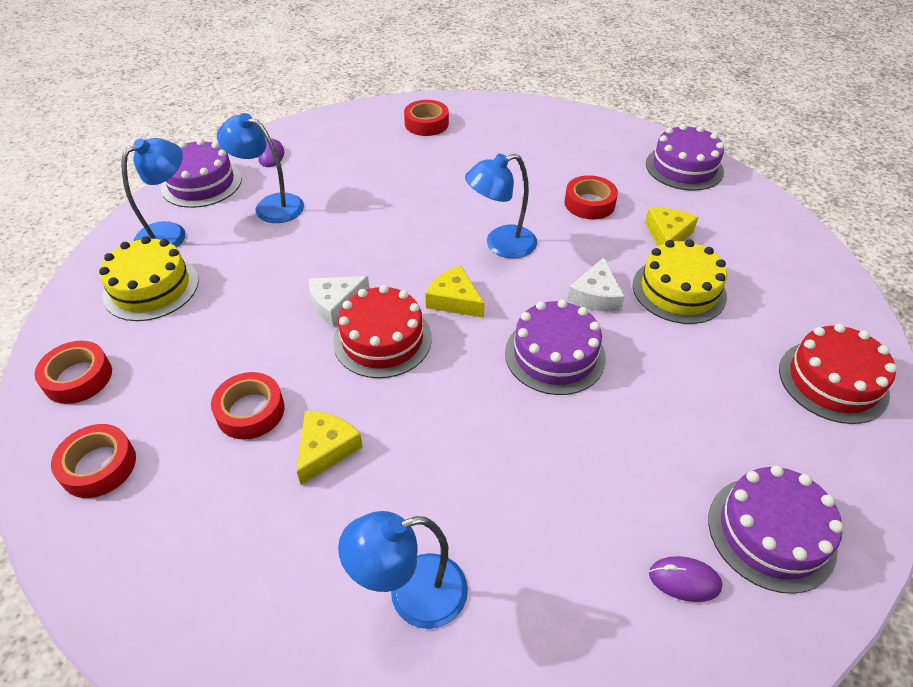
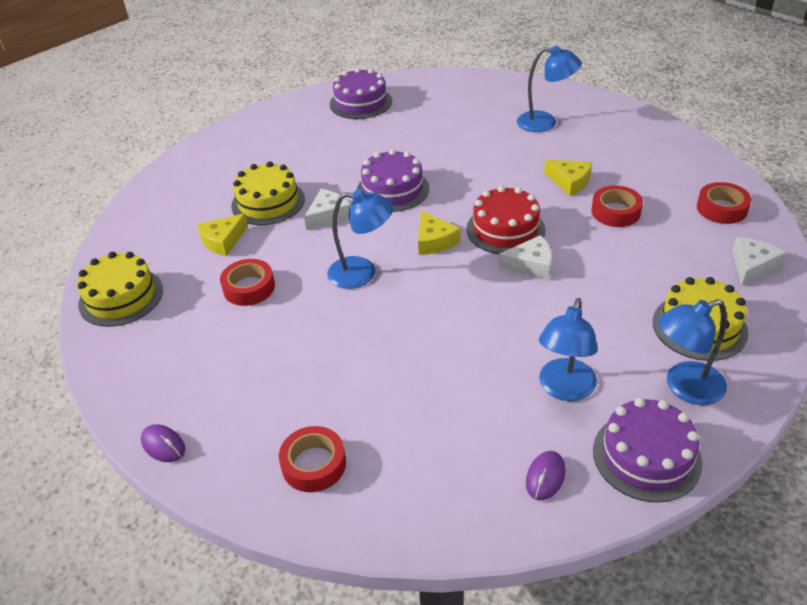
camera: 150 degrees left, 5 degrees down
(78, 378) = (752, 266): red tape -> white cheese
(270, 206) = (564, 389): blue lamp -> blue lamp turned 60 degrees clockwise
(326, 449) = (569, 182): yellow cheese -> yellow cheese turned 105 degrees counterclockwise
(684, 167) = (121, 297): purple cake -> yellow cake
(684, 580) = (416, 100): purple mouse -> purple mouse (163, 445)
(833, 381) = (248, 138): red cake -> none

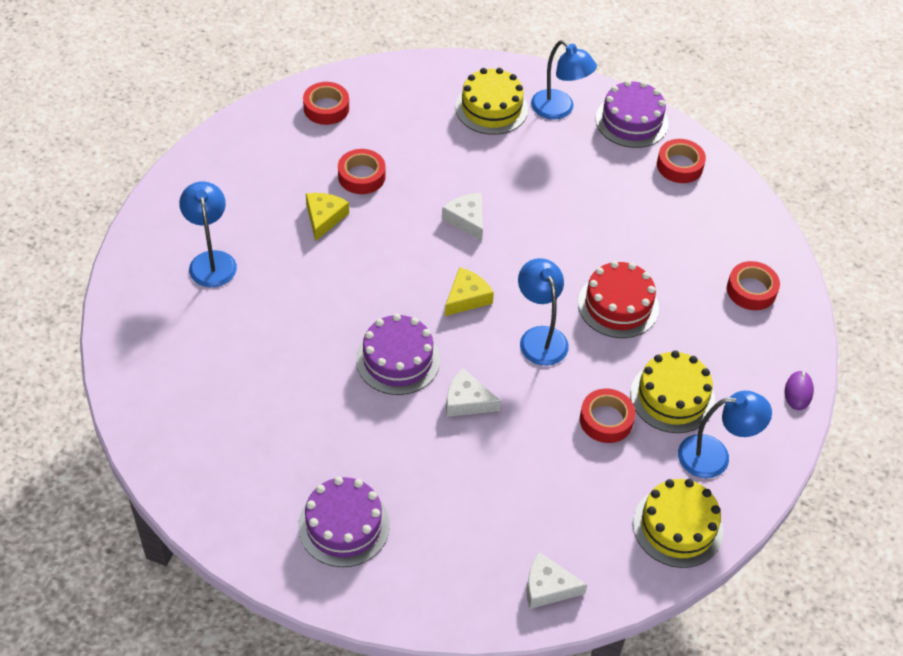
camera: 120 degrees left, 10 degrees up
(223, 241) = (553, 479): yellow cheese -> none
(268, 202) = (470, 469): yellow cake -> yellow cake (672, 397)
(360, 102) = (217, 463): purple cake -> purple cake (344, 525)
(505, 229) = (424, 249): red cake -> red cake (618, 305)
(545, 477) = (679, 166): purple mouse -> red tape
(564, 389) = (598, 171): blue lamp -> blue lamp (715, 456)
(752, 266) = (401, 85): white cheese -> white cheese (547, 587)

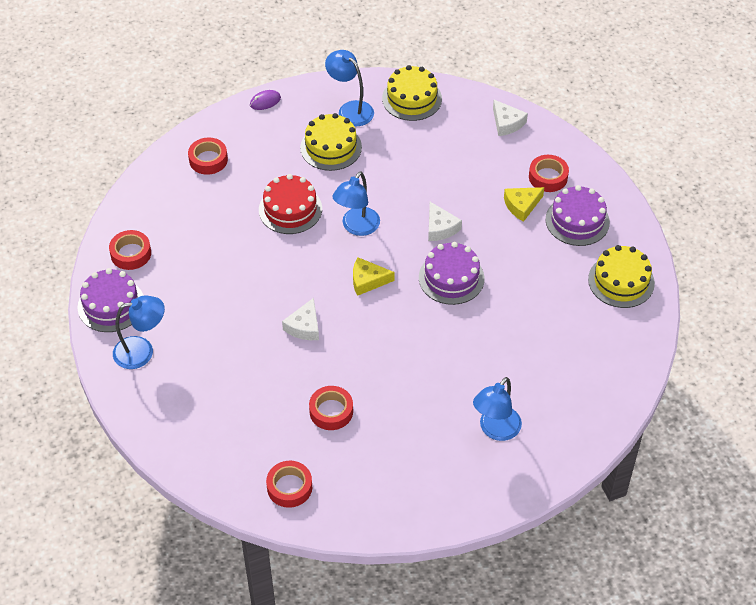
camera: 130 degrees left, 0 degrees up
(324, 217) = (390, 401): yellow cheese -> yellow cheese (522, 205)
(491, 108) = (182, 390): yellow cake -> yellow cake (621, 281)
(559, 110) = (142, 351): blue lamp -> blue lamp turned 75 degrees clockwise
(606, 420) = (380, 164): red tape -> red tape (548, 177)

